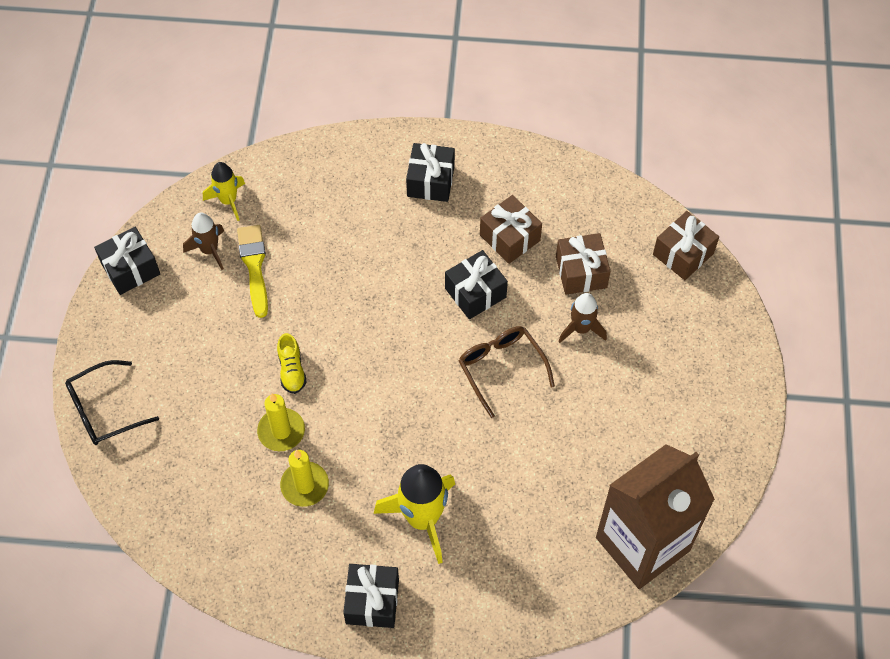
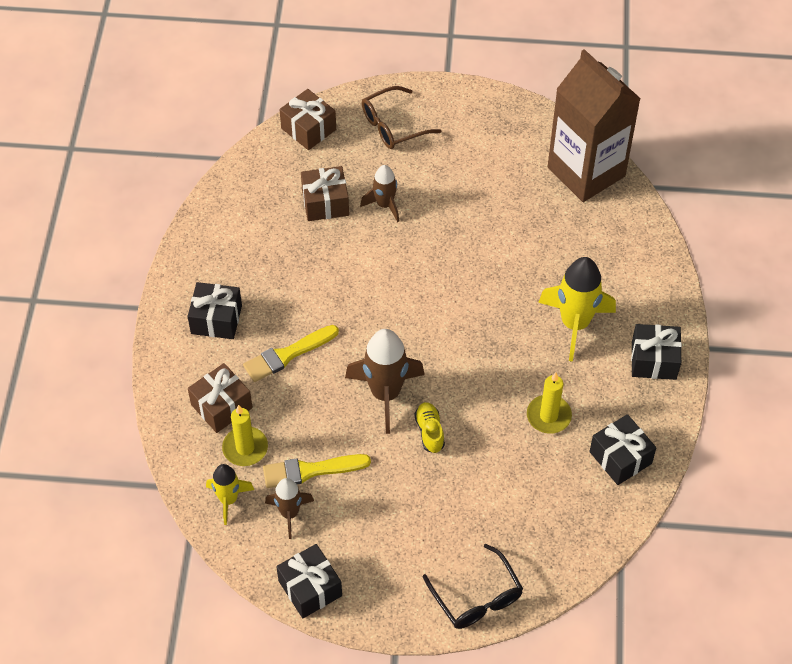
camera: 90 degrees left, 5 degrees down
(281, 431) = (494, 437): yellow candle -> yellow candle (245, 448)
(292, 370) = (429, 432): yellow shoe -> yellow shoe turned 90 degrees counterclockwise
(338, 330) = (385, 394): none -> brown rocket
(387, 243) = (287, 355): none -> yellow brush
(475, 293) = (345, 283): black gift -> black gift (620, 457)
(501, 368) = (425, 265): brown glasses -> brown glasses (393, 126)
(509, 238) = (286, 256): brown gift -> brown gift (221, 406)

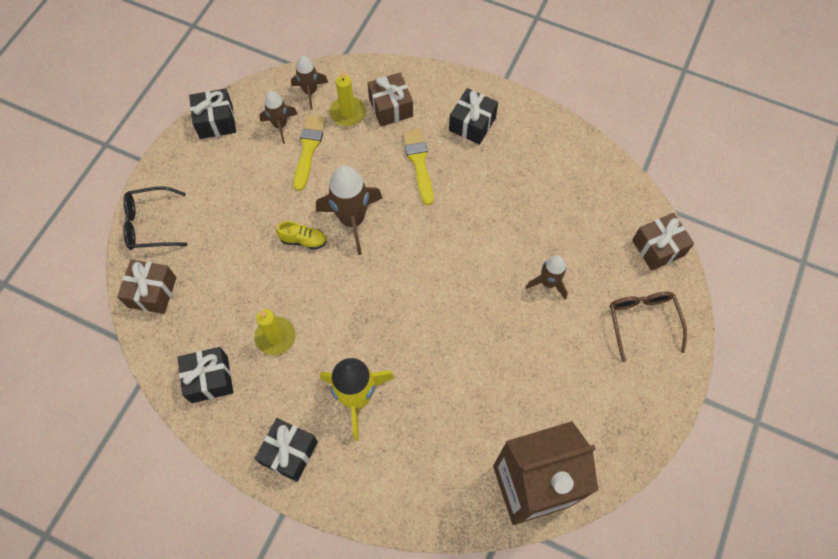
camera: 110 degrees right, 10 degrees up
(228, 500) = (310, 92): yellow rocket -> brown rocket
(325, 203) = (566, 235): brown gift -> brown gift (152, 292)

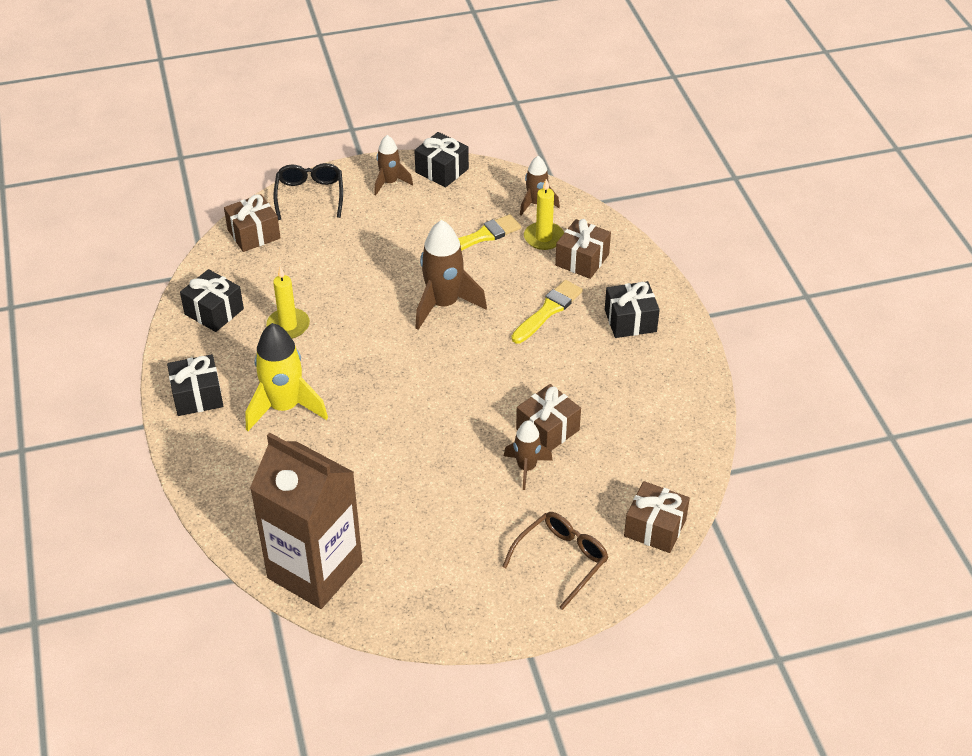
camera: 50 degrees right, 20 degrees down
(150, 224) = (310, 195): black glasses -> black glasses turned 45 degrees clockwise
(280, 125) = (482, 207): brown rocket -> brown rocket (390, 183)
(303, 240) = (392, 287): yellow shoe -> none
(525, 245) = (547, 430): none -> brown gift

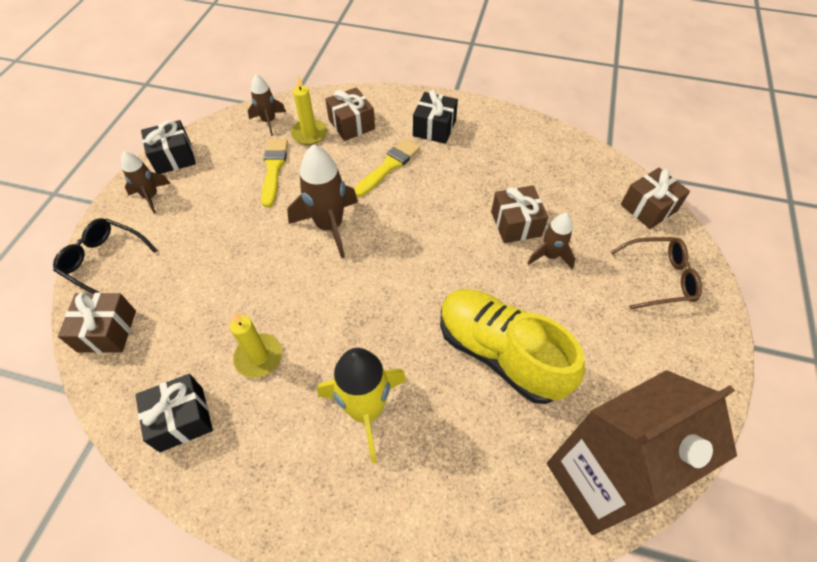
camera: 60 degrees left, 10 degrees up
(197, 396) = (292, 493): black gift -> none
(391, 469) = (500, 353): none -> yellow shoe
(548, 310) = (389, 166): yellow brush -> yellow brush turned 60 degrees clockwise
(561, 560) = (659, 278): brown glasses -> brown glasses turned 105 degrees clockwise

